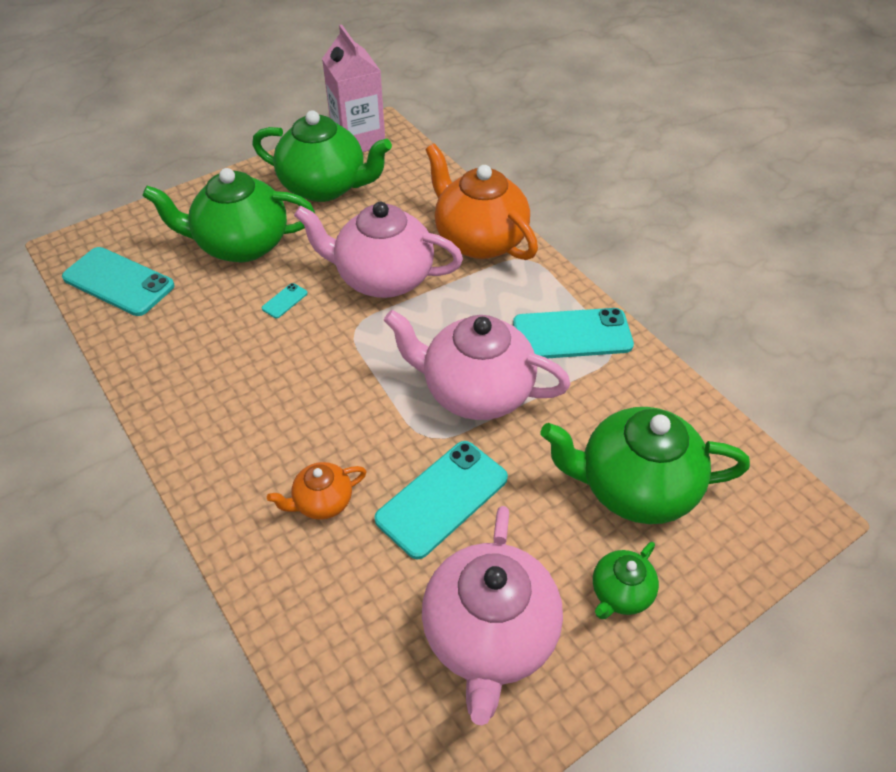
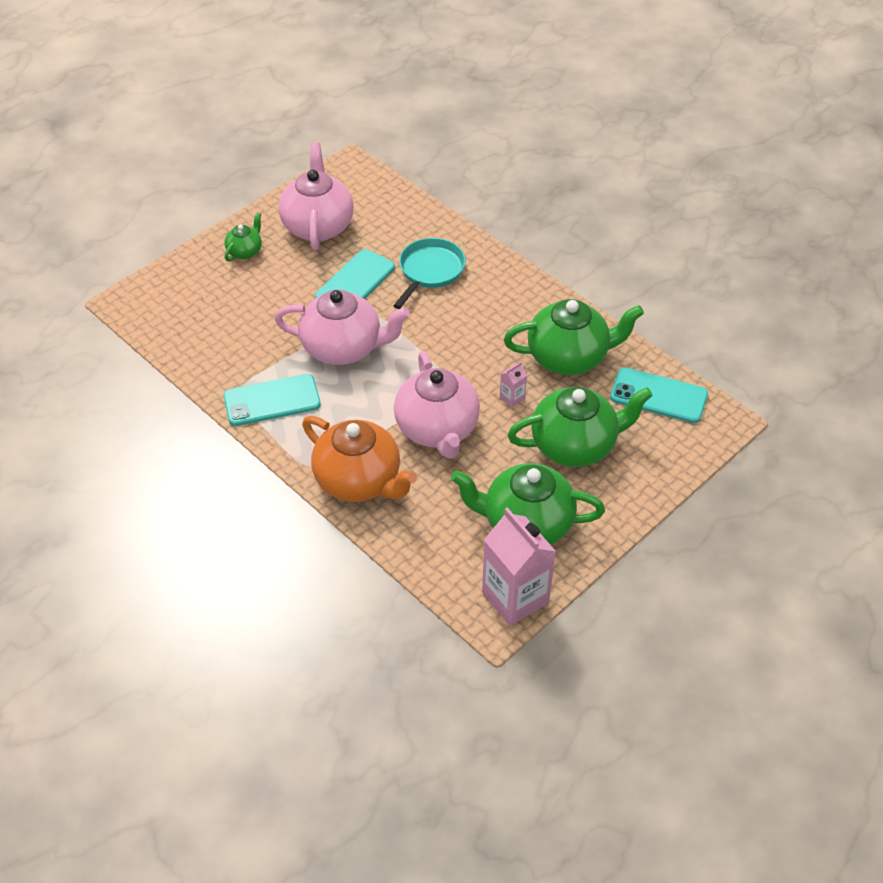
camera: 170 degrees right, 0 degrees up
(284, 301) = (512, 398): turquoise phone -> pink carton
(322, 502) = (430, 271): orange teapot -> turquoise pan
(382, 278) = (437, 429): pink teapot -> pink teapot turned 75 degrees clockwise
(634, 487) = (232, 303): green teapot -> green teapot (569, 357)

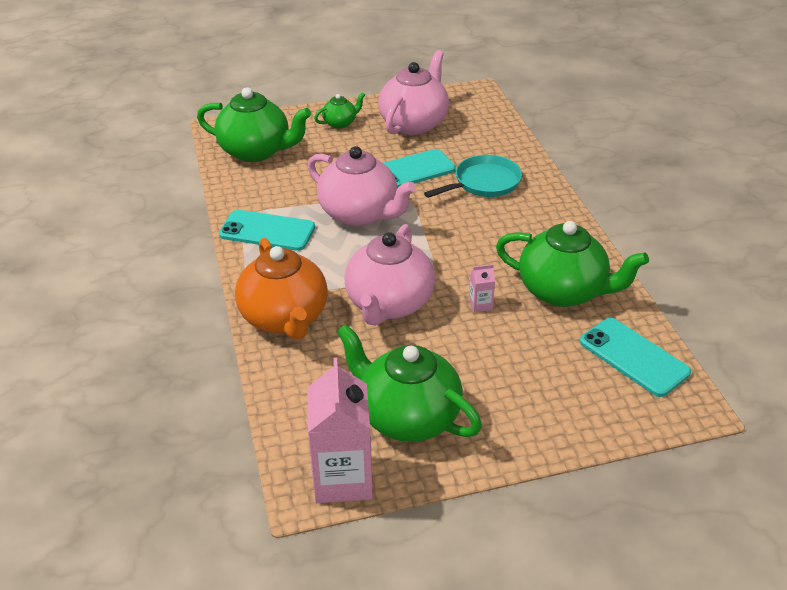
camera: 30 degrees right, 10 degrees down
(575, 445) = (512, 367): green teapot -> green teapot (256, 151)

